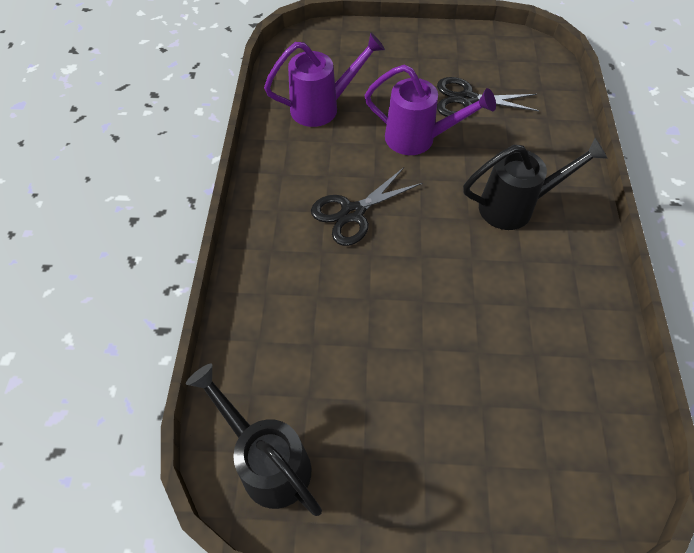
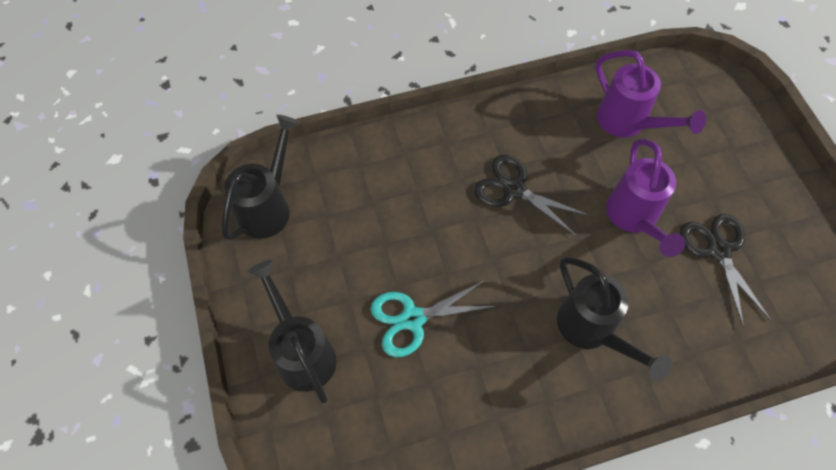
camera: 70 degrees right, 5 degrees up
(463, 347) = (413, 319): none -> turquoise scissors
(471, 473) = (302, 351): none -> black watering can

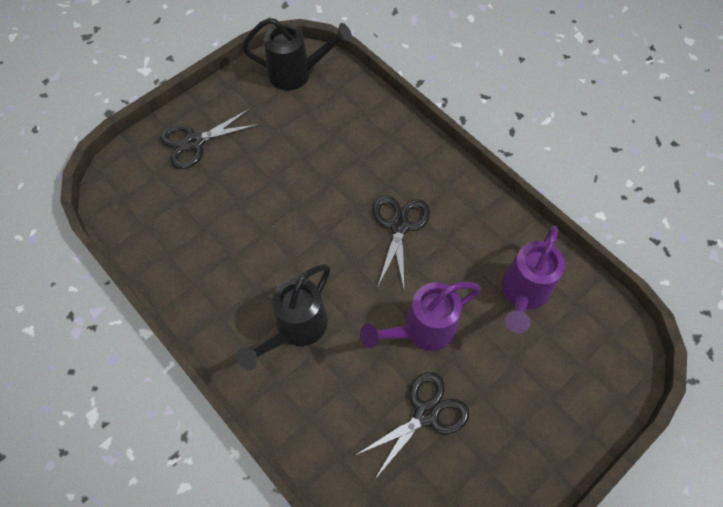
camera: 65 degrees right, 0 degrees up
(302, 351) = (194, 142): black watering can -> black scissors
(413, 319) = (249, 199): turquoise scissors -> none

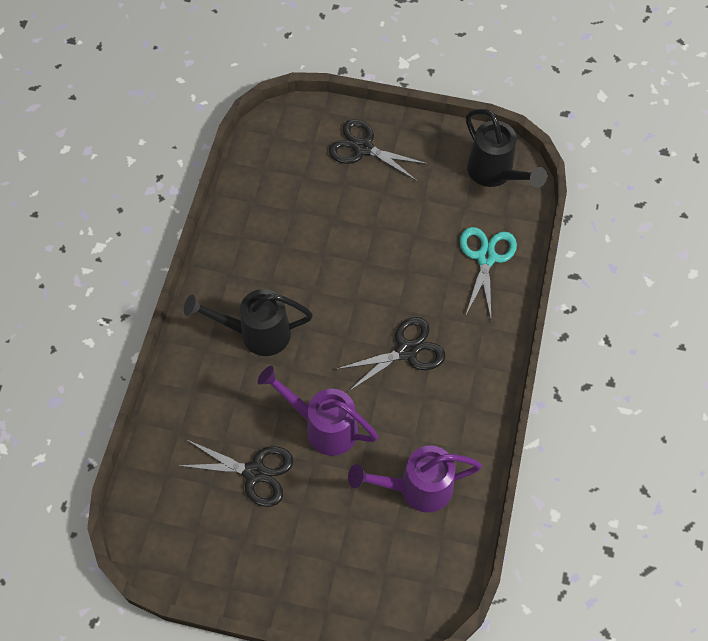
camera: 55 degrees right, 0 degrees up
(362, 123) = (486, 257): none -> turquoise scissors

